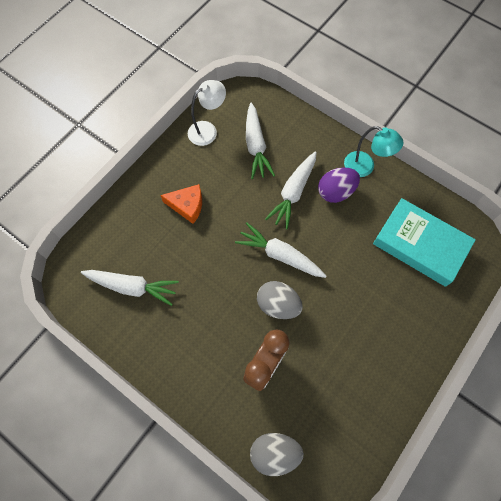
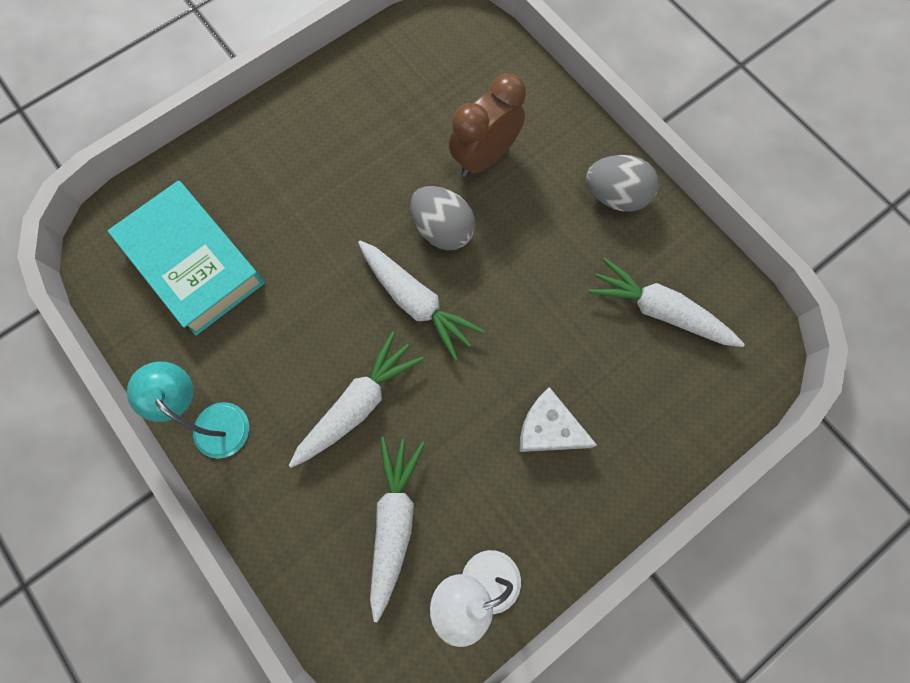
camera: 165 degrees left, 5 degrees up
(187, 206) = (548, 428): orange cheese -> white cheese
(274, 452) = (501, 63): grey egg -> grey egg (615, 196)
(335, 192) = (285, 386): purple egg -> none

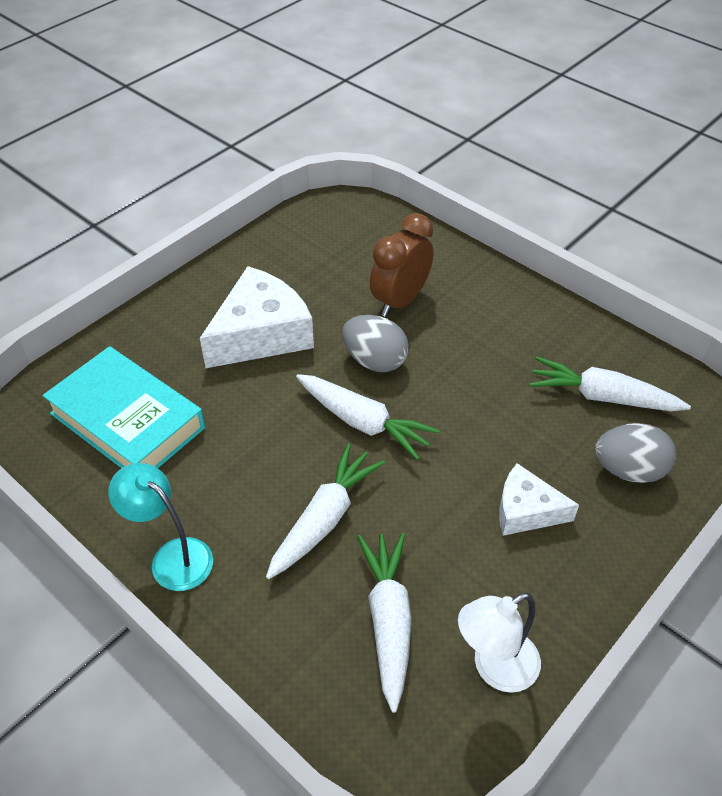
camera: 10 degrees left, 25 degrees down
(337, 178) = (261, 334): none -> white cheese
(615, 196) = (531, 314): grey egg -> grey egg (629, 470)

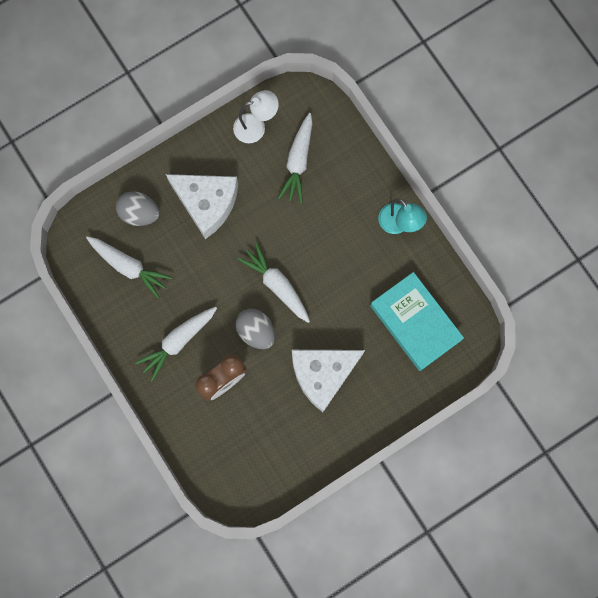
camera: 165 degrees left, 30 degrees up
(324, 519) = (315, 226): white carrot -> white carrot (178, 342)
(526, 510) = (206, 203): white cheese -> white cheese, size x1.71

